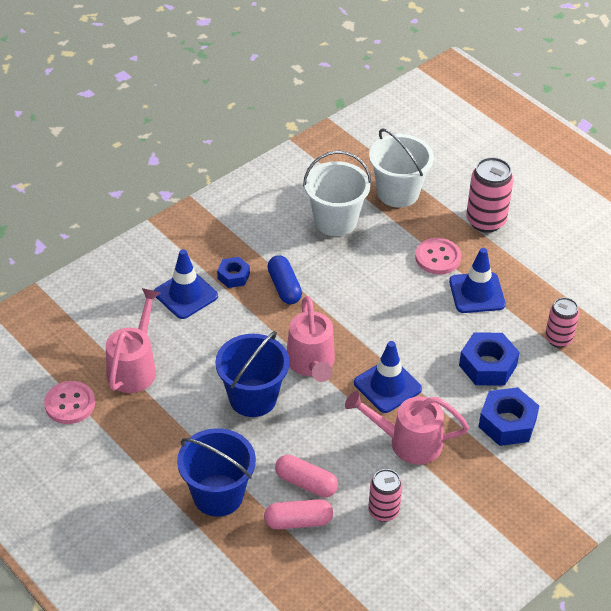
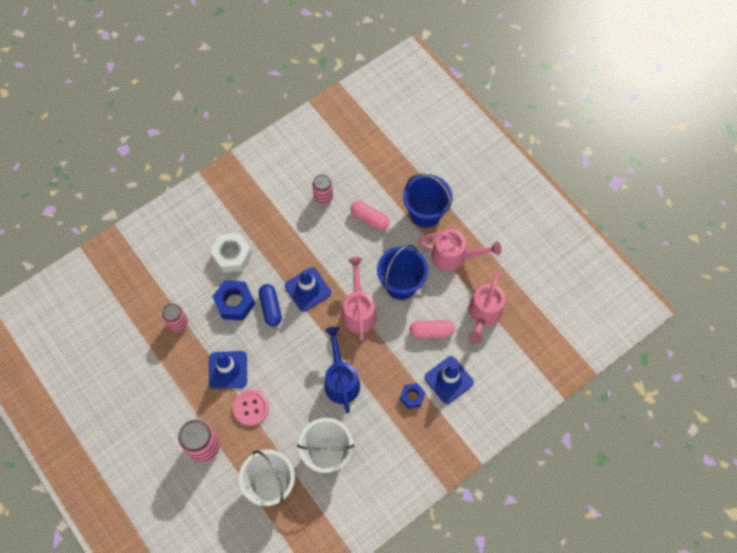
camera: 175 degrees left, 20 degrees up
(70, 404) = (525, 286): pink button -> none
(284, 287) = (373, 383): blue capsule -> blue capsule (270, 308)
(298, 521) = (376, 193): pink capsule -> pink capsule (431, 332)
(327, 289) = (341, 380): none -> blue watering can
(407, 442) = (301, 245): pink watering can -> pink watering can (454, 256)
(507, 423) = (232, 255): blue nut -> white nut

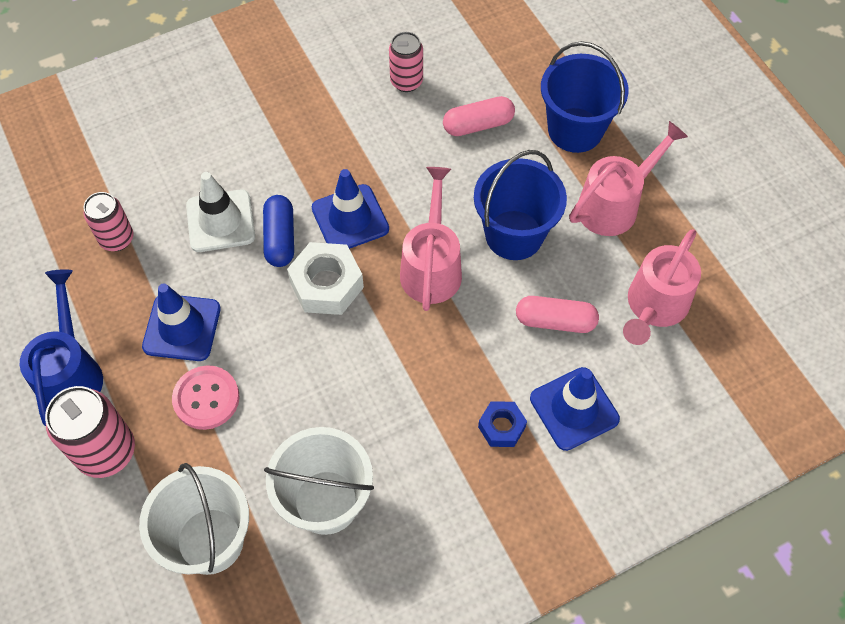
camera: 10 degrees right, 5 degrees down
(232, 255) = (234, 147): white nut -> white nut (326, 285)
(234, 303) = (220, 221): blue nut -> white traffic cone
(341, 380) = (377, 376): blue watering can -> blue watering can (72, 372)
(369, 219) = (478, 125): pink capsule -> pink capsule turned 60 degrees counterclockwise
(454, 256) = (615, 204): pink watering can -> pink watering can turned 60 degrees counterclockwise

